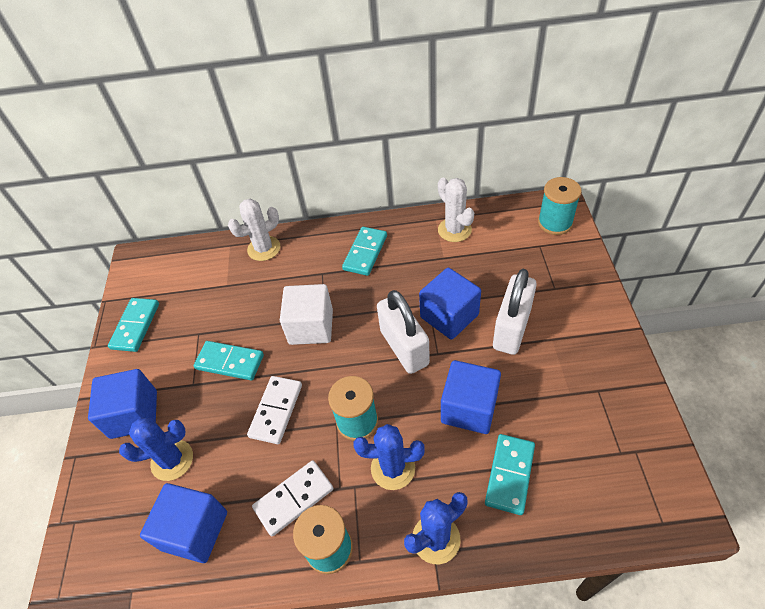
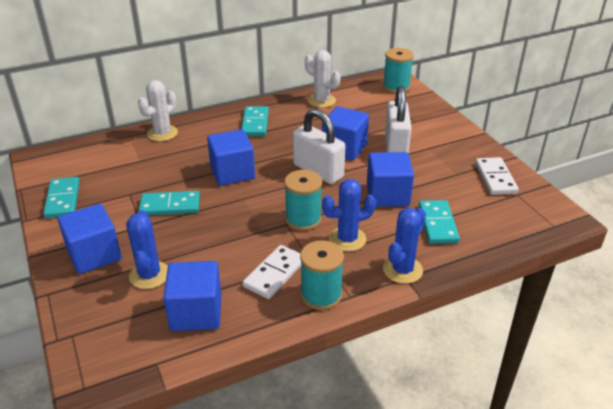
camera: 25 degrees left, 15 degrees down
(172, 460) = (149, 275): blue cactus -> blue cactus turned 60 degrees counterclockwise
(276, 411) = (229, 226): white domino -> white domino (495, 178)
(311, 327) = (232, 172): white cube -> blue cube

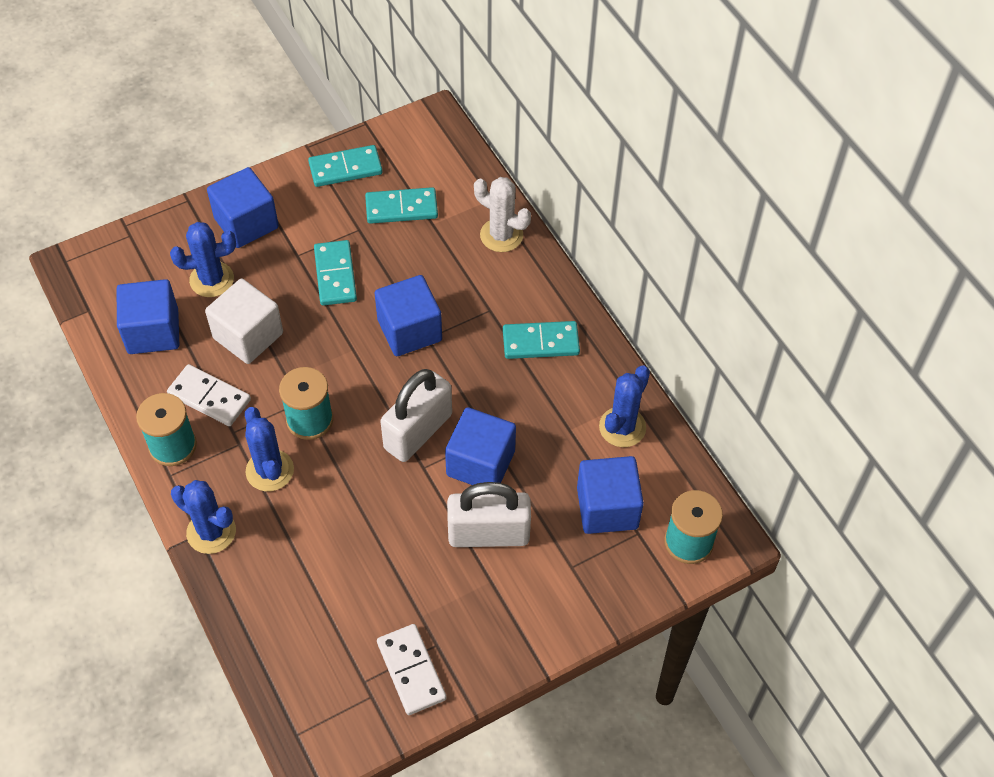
camera: 85 degrees right, 20 degrees up
(216, 252) = (248, 336): none -> white cube
(321, 101) = (622, 427): white cactus -> blue cactus
(387, 195) = (364, 519): blue cube -> blue cube (607, 508)
(438, 224) = (300, 579): turquoise domino -> turquoise domino (401, 208)
(495, 178) = (411, 670): white domino -> white domino turned 75 degrees clockwise

